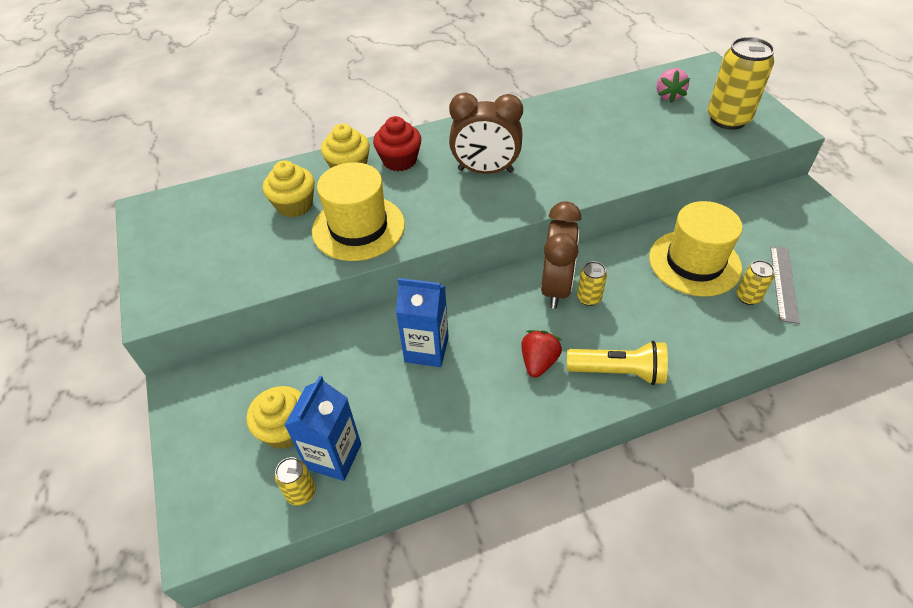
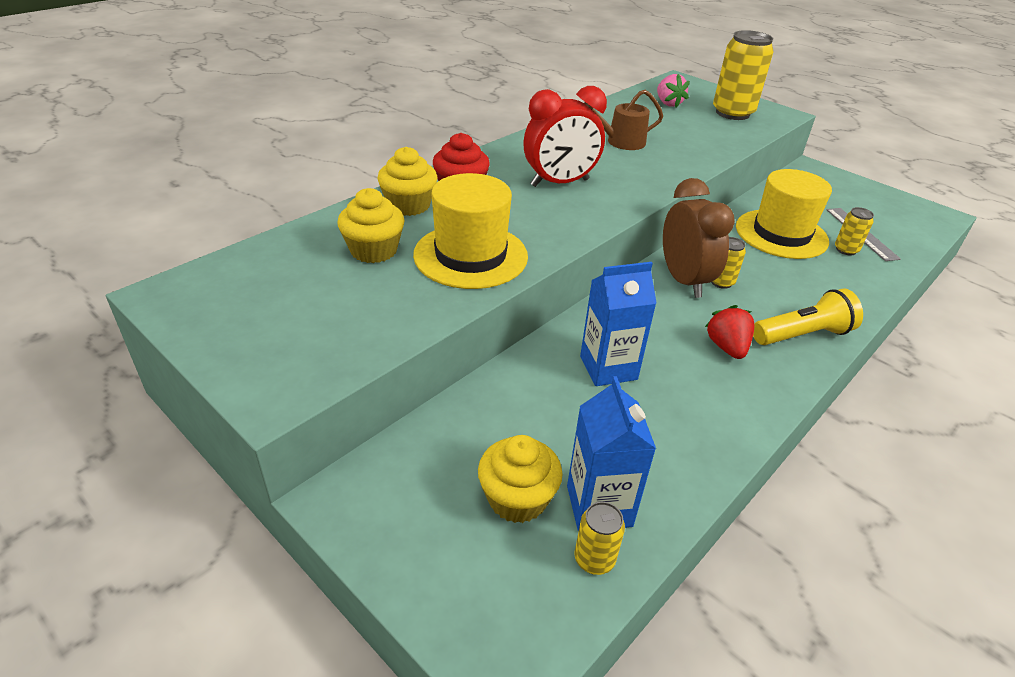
camera: 30 degrees left, 10 degrees down
(485, 171) = (560, 183): brown clock -> red clock
(579, 135) = (621, 142): none -> brown watering can

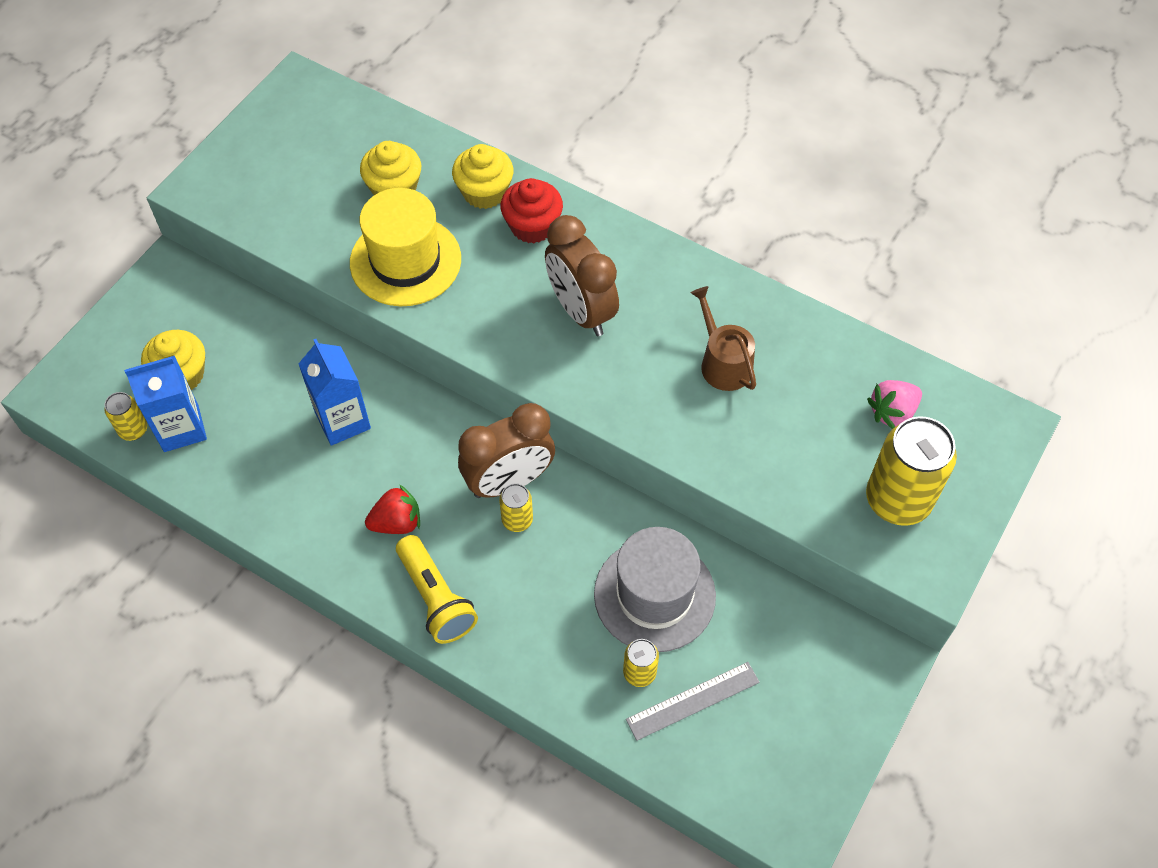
camera: 80 degrees right, 20 degrees up
(560, 183) = (581, 311): red clock -> brown clock
(781, 234) = (654, 595): yellow hat -> grey hat

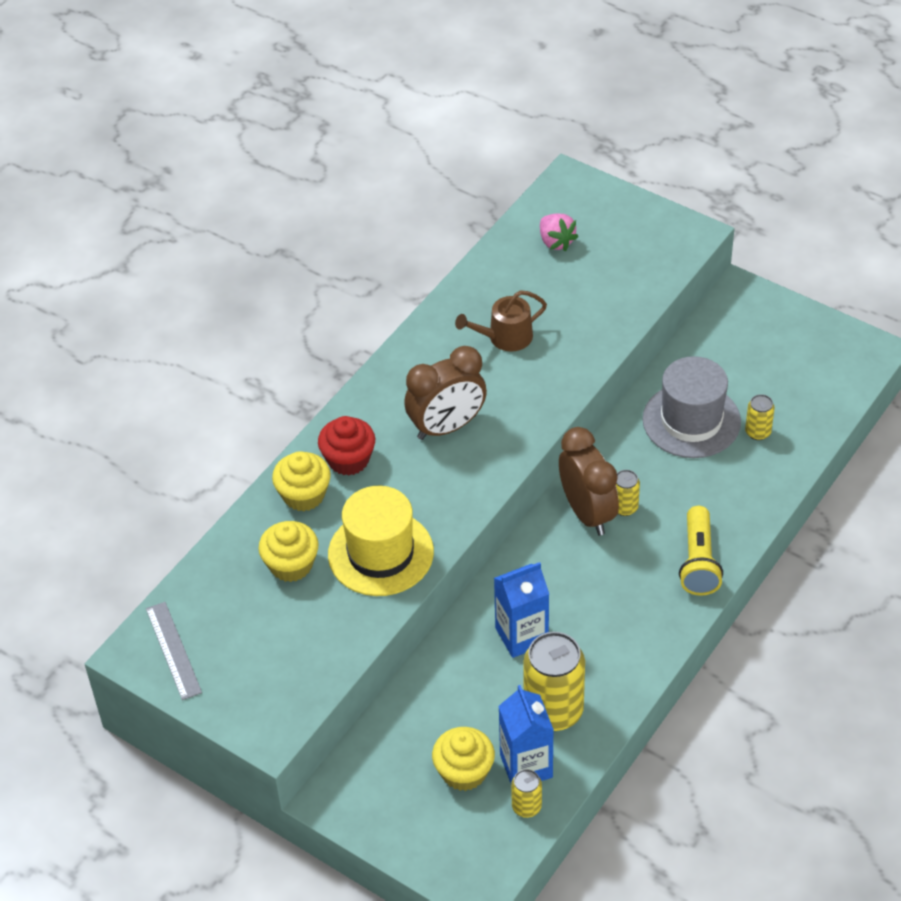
camera: 85 degrees left, 10 degrees down
(397, 522) = (627, 591): red strawberry -> none
(436, 598) = (698, 562): yellow flashlight -> yellow flashlight turned 120 degrees clockwise
(692, 700) = (778, 402): grey ruler -> grey ruler (173, 650)
(897, 500) = (633, 246): yellow can -> yellow can (553, 711)

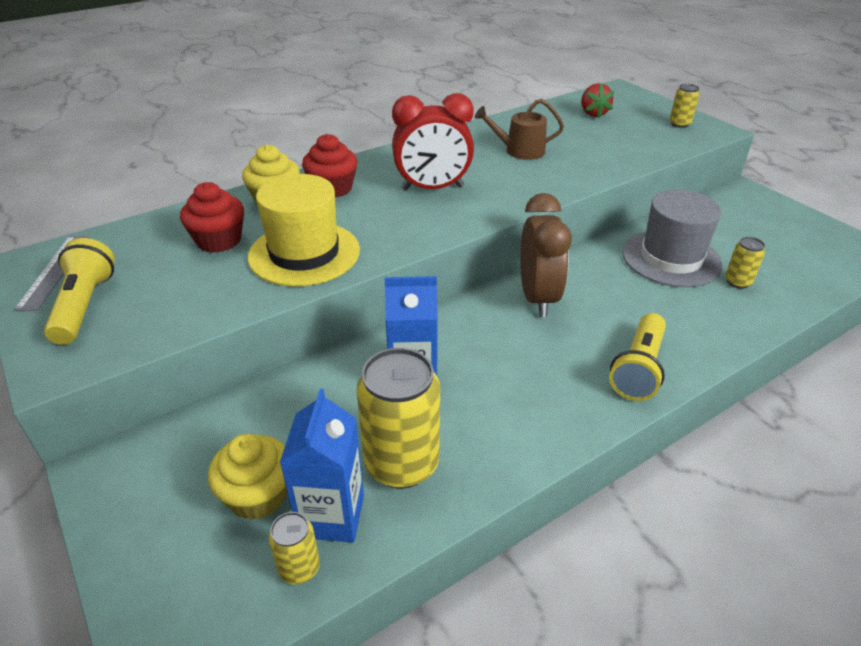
camera: 20 degrees right, 10 degrees down
(237, 674) = (84, 306): none -> yellow flashlight
(291, 565) = (219, 240): yellow cupcake -> red cupcake
(447, 427) = (432, 188): brown clock -> red clock
(556, 242) = (593, 113): pink strawberry -> red strawberry
(624, 507) = (577, 303): yellow can -> yellow can (679, 124)

